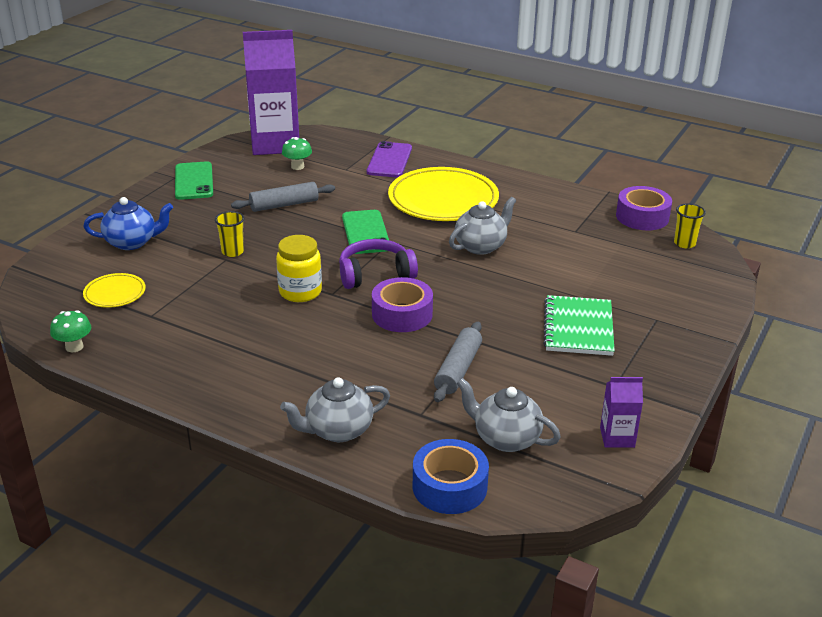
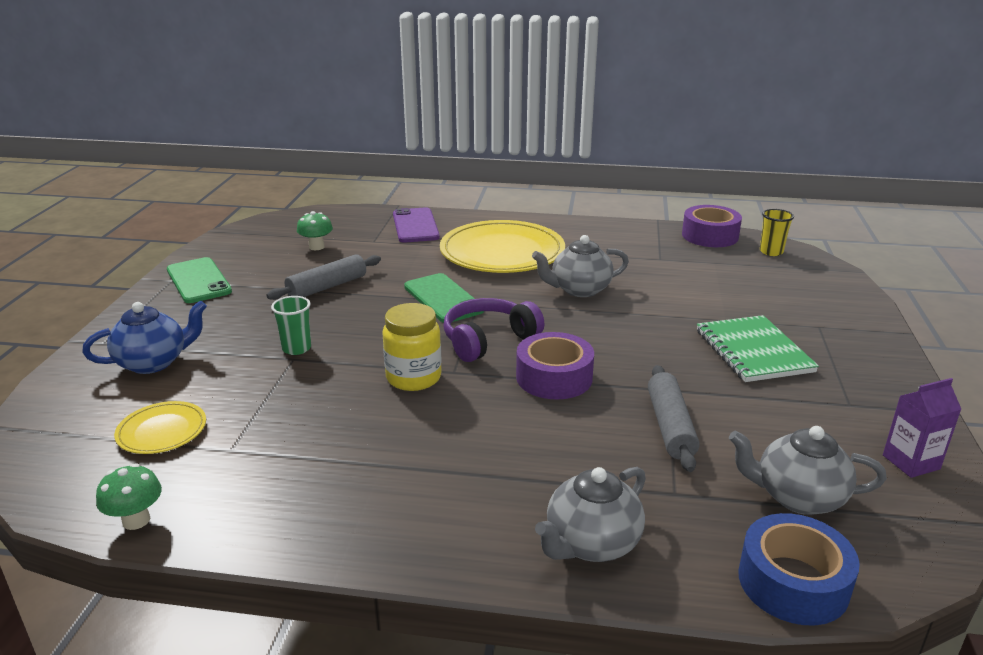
camera: 20 degrees left, 5 degrees down
(232, 252) = (296, 348): yellow cup -> green cup
(275, 144) = (275, 229): purple carton -> none
(481, 246) = (579, 289): grey teapot -> grey teapot turned 135 degrees counterclockwise

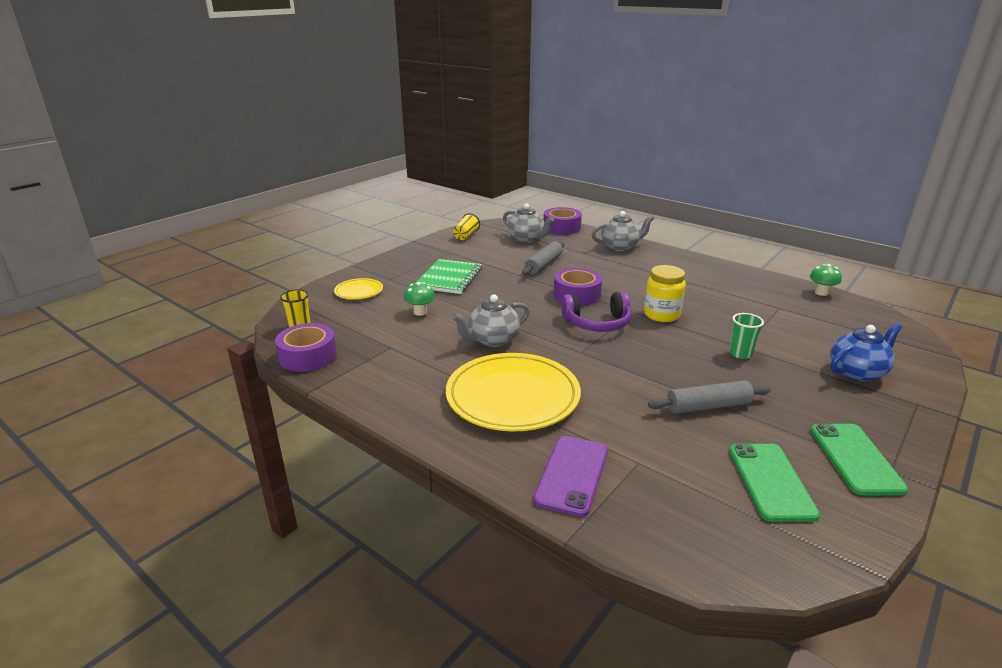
camera: 150 degrees left, 0 degrees up
(153, 362) = (857, 372): blue teapot -> blue teapot turned 150 degrees clockwise
(162, 431) = (826, 325): yellow plate -> yellow plate (359, 291)
(316, 247) = (712, 475): green mushroom -> green mushroom (420, 312)
(443, 298) = (607, 363): green phone -> green phone (771, 481)
(579, 289) = (492, 340): grey teapot -> grey teapot turned 135 degrees clockwise
(793, 582) = (562, 228): blue tape -> purple tape
(911, 462) = (466, 236): purple carton -> yellow cup

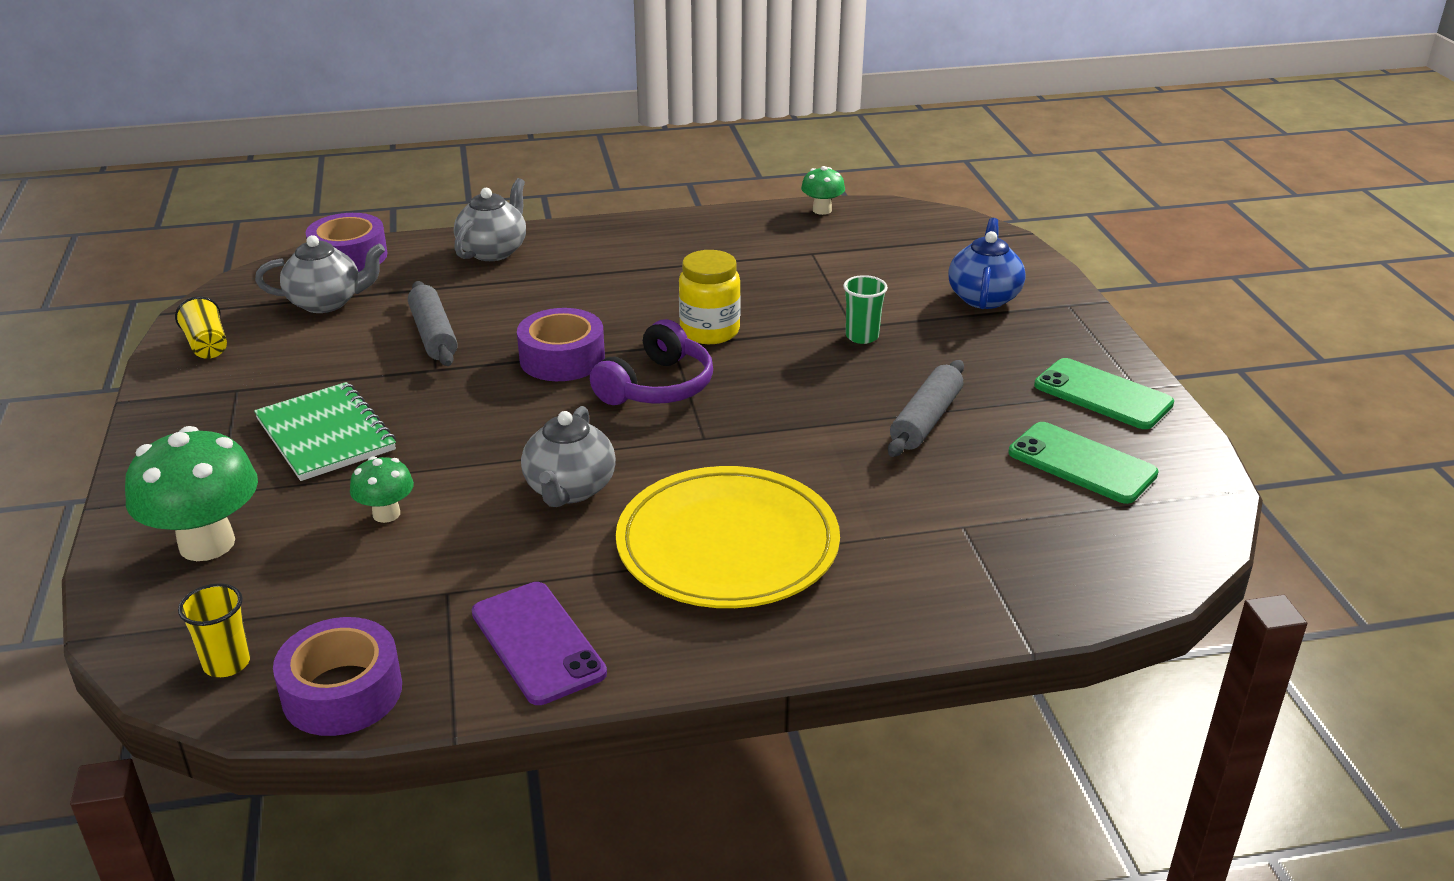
camera: 50 degrees left, 5 degrees up
(359, 291) = (207, 544): yellow plate -> green mushroom
(572, 475) = (932, 585): purple phone -> purple phone (537, 643)

